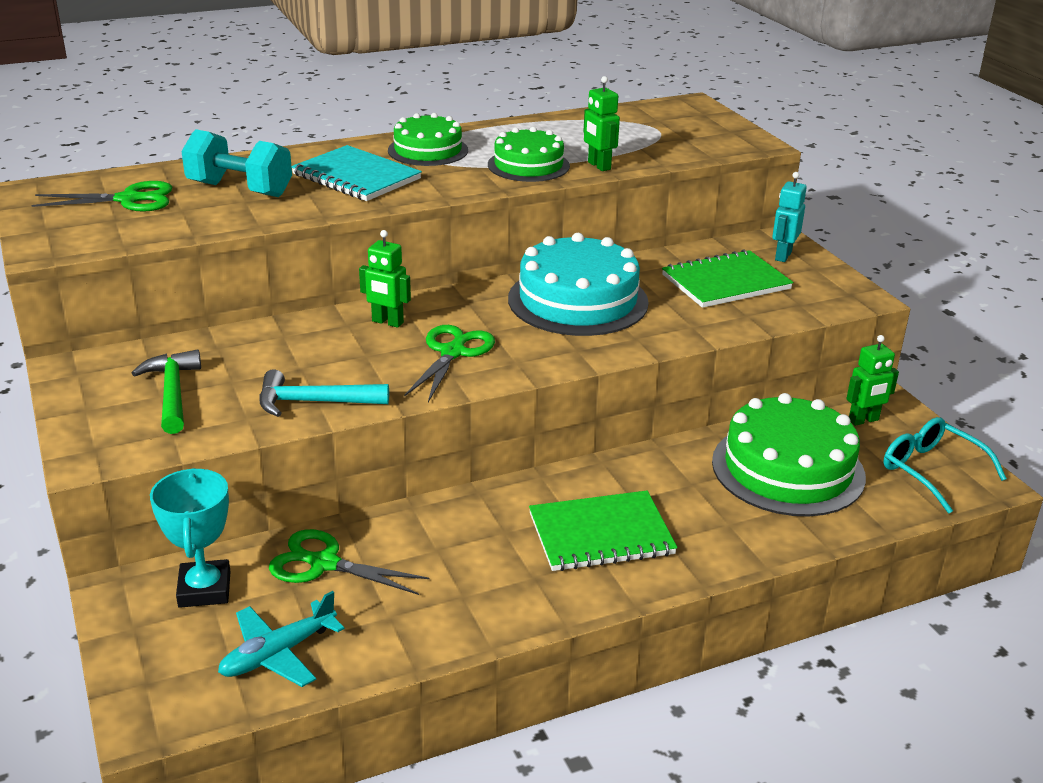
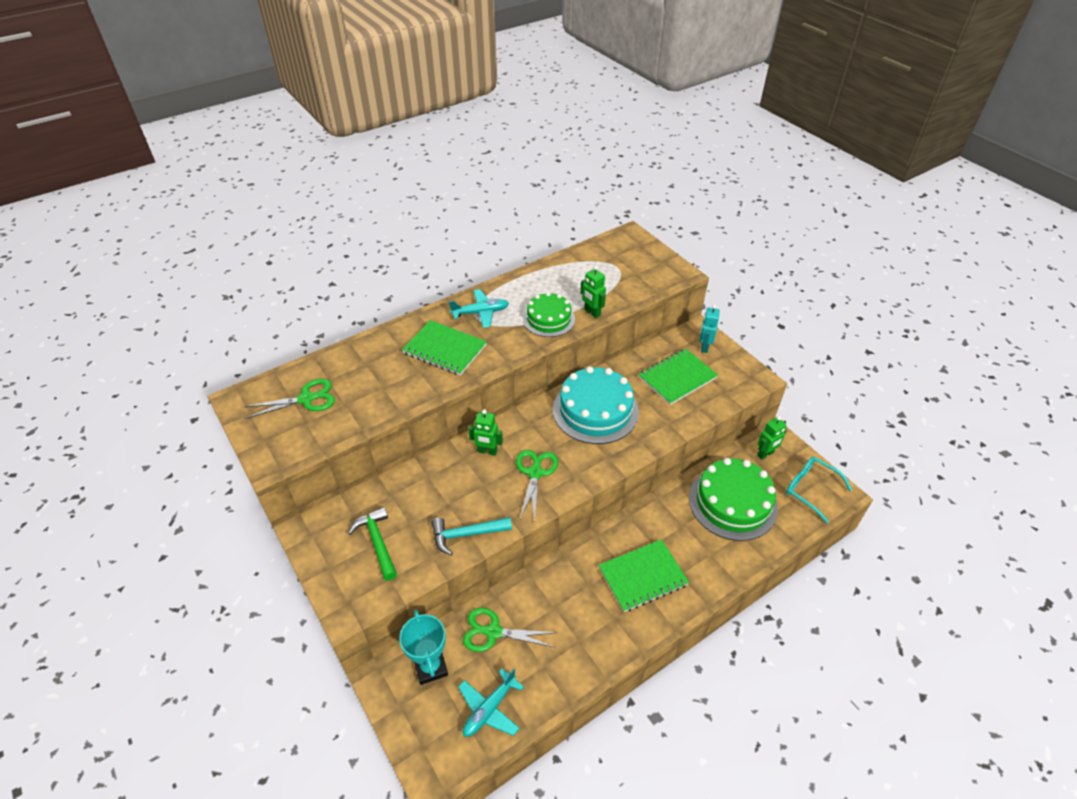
camera: 10 degrees left, 15 degrees up
(240, 190) = (375, 376): turquoise dumbbell -> none
(356, 177) = (445, 349): turquoise notebook -> green notebook
(428, 150) = (481, 313): green cake -> turquoise plane

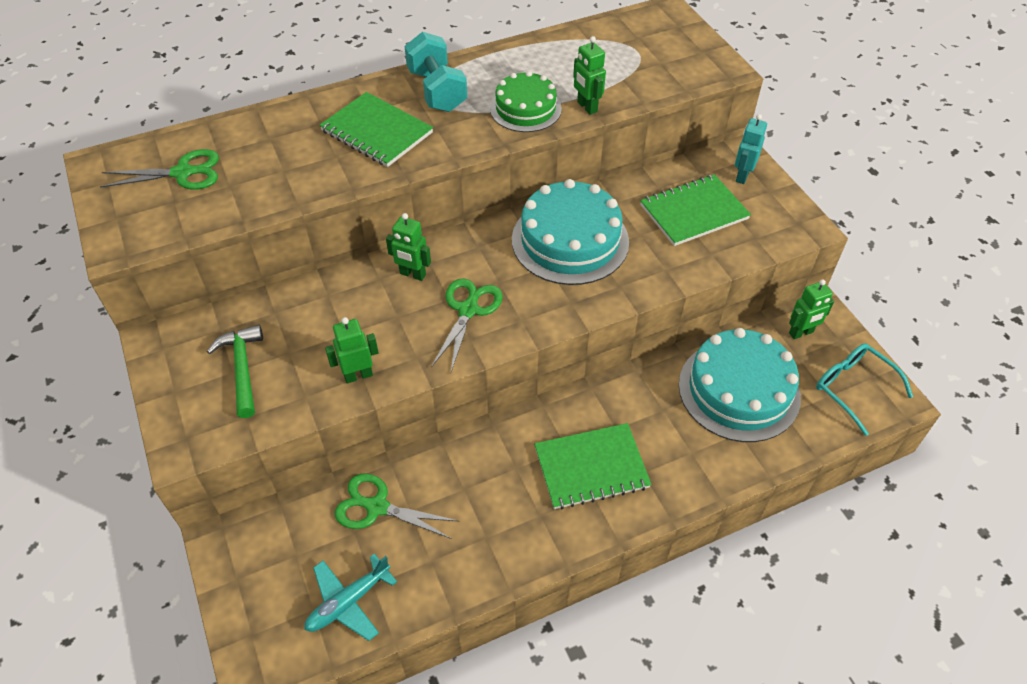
camera: 10 degrees right, 5 degrees up
(431, 667) = (287, 537): turquoise trophy -> none
(466, 534) = (358, 375): turquoise hammer -> green robot
(481, 313) = (437, 91): turquoise plane -> turquoise dumbbell
(732, 502) = (739, 390): green cake -> turquoise cake

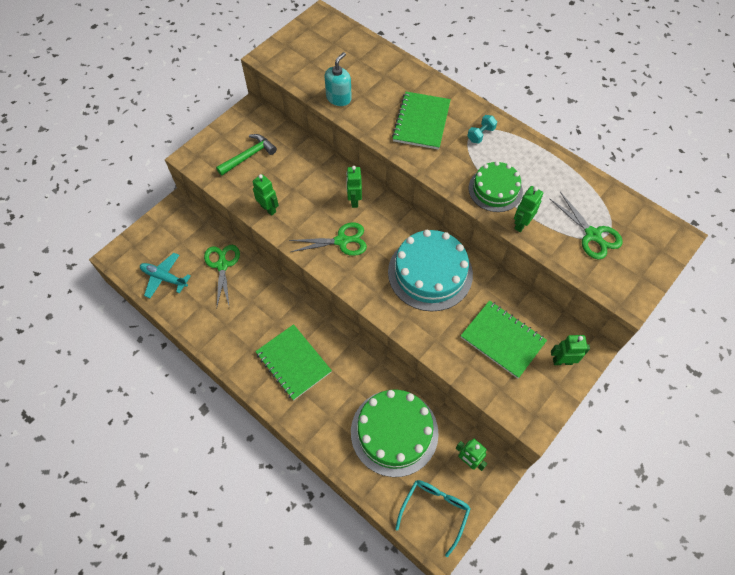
camera: 65 degrees right, 10 degrees up
(183, 173) = (334, 53): green scissors -> green scissors (593, 235)
(269, 194) = (338, 98): none -> turquoise soap dispenser
(437, 91) = (480, 134): turquoise dumbbell -> turquoise dumbbell, size x0.51
(739, 390) = (394, 432): turquoise cake -> green cake
(742, 176) = (562, 361): turquoise robot -> green robot

